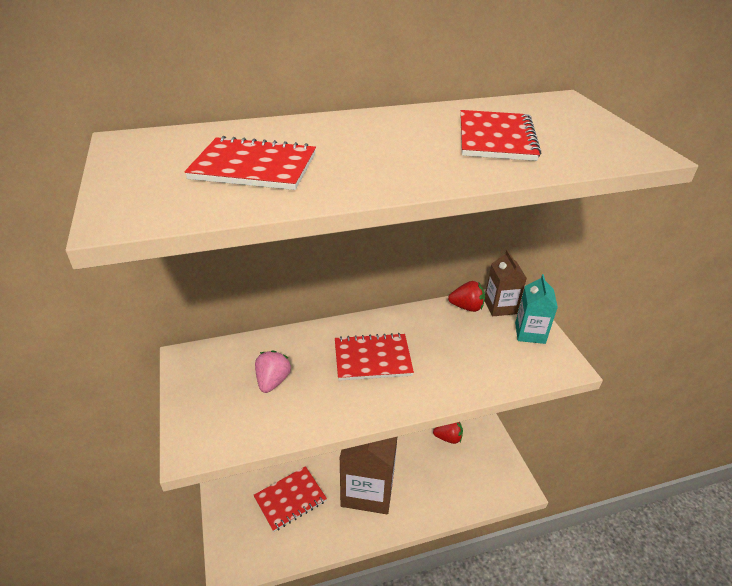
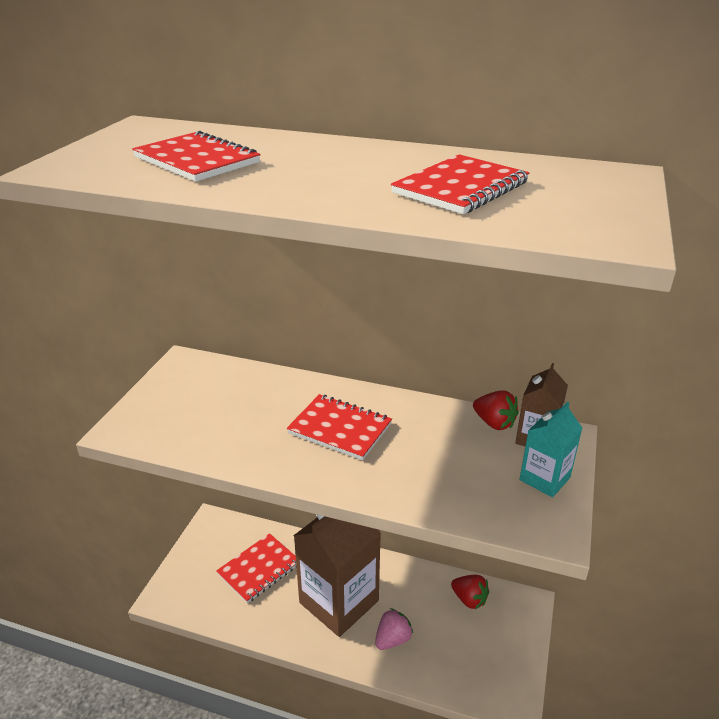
camera: 35 degrees right, 5 degrees down
(273, 381) = (232, 408): pink strawberry -> pink strawberry (392, 639)
(290, 499) = (259, 569): red notebook -> red notebook turned 45 degrees counterclockwise

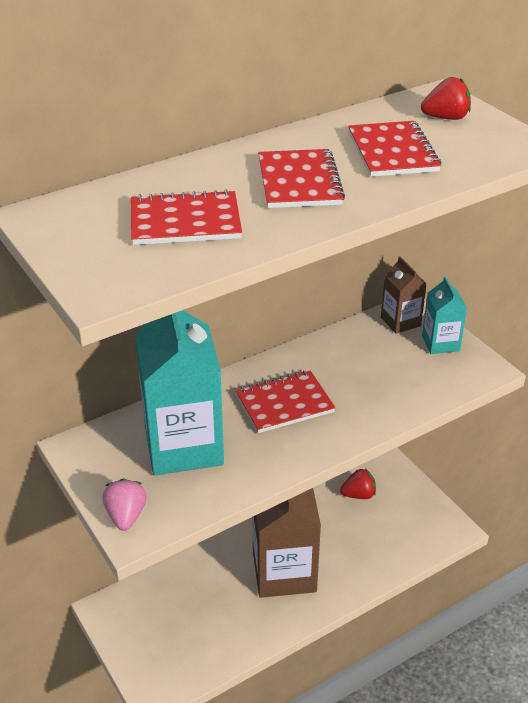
camera: 50 degrees left, 5 degrees up
(234, 405) = (183, 446): none -> turquoise carton
(259, 569) = (196, 605): red notebook -> red notebook (299, 182)
(392, 639) = (349, 561): pink strawberry -> pink strawberry (126, 516)
(494, 423) = (365, 329): red strawberry -> red strawberry (446, 118)

